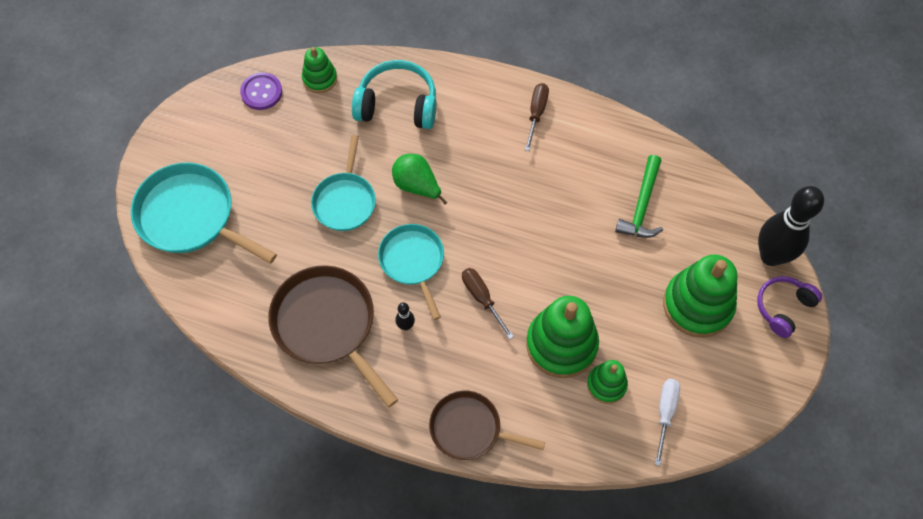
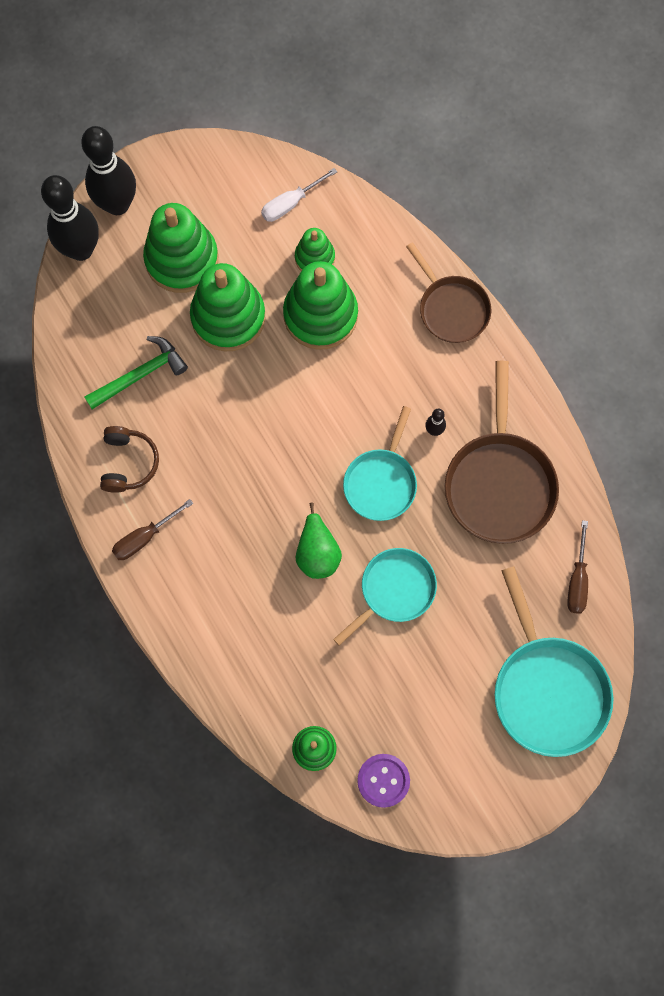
camera: 140 degrees left, 10 degrees up
(397, 105) = (264, 654): turquoise headphones -> none
(482, 298) = (350, 403): brown screwdriver -> brown screwdriver (577, 580)
(591, 147) = (128, 463): none -> brown headphones
(624, 290) = (228, 317): none -> green stacking toy
(783, 308) = (117, 204): purple headphones -> black bowling pin

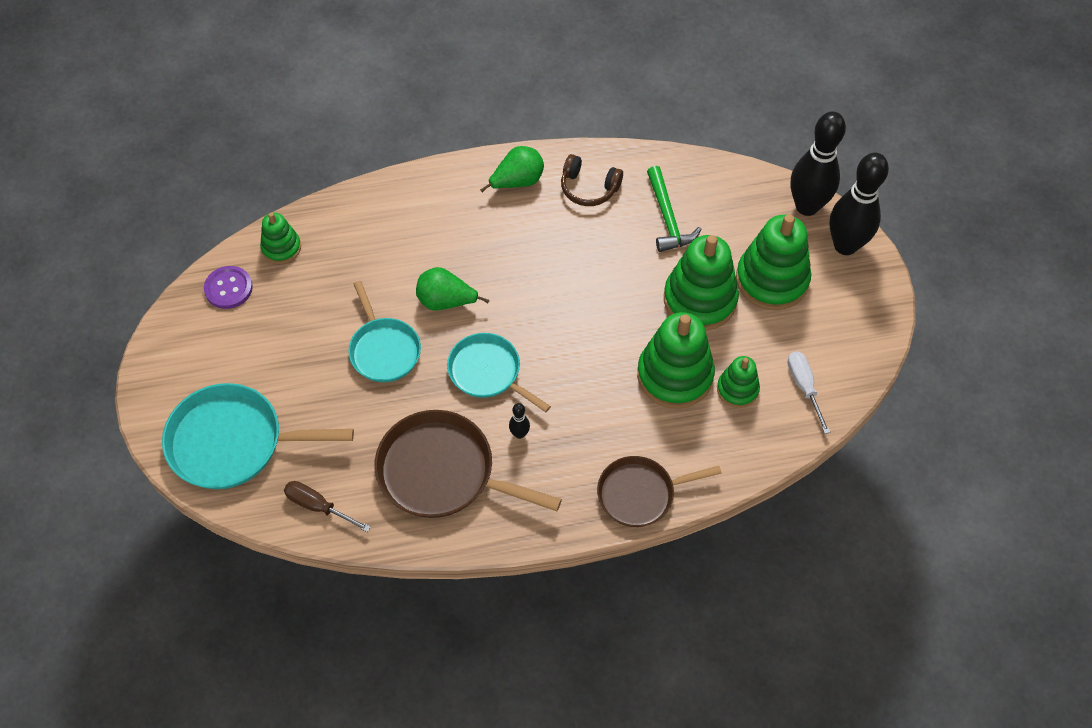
camera: 110 degrees right, 15 degrees down
(144, 537) = (517, 182): brown screwdriver -> green pear

